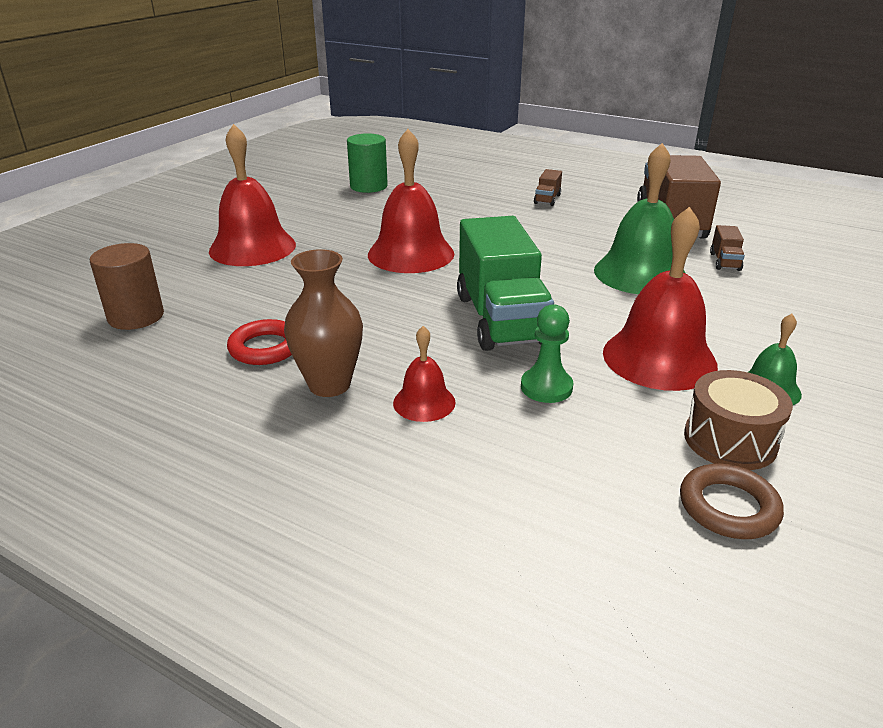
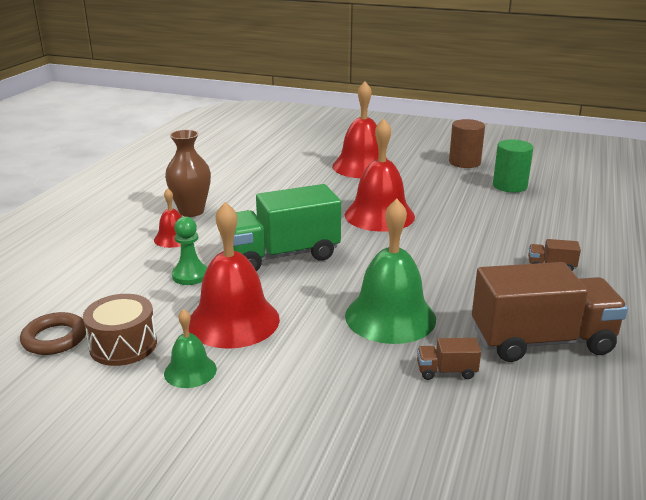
camera: 80 degrees right, 5 degrees down
(136, 316) = (259, 156): brown cylinder -> brown cylinder (464, 162)
(265, 348) = (230, 190): red ring -> none

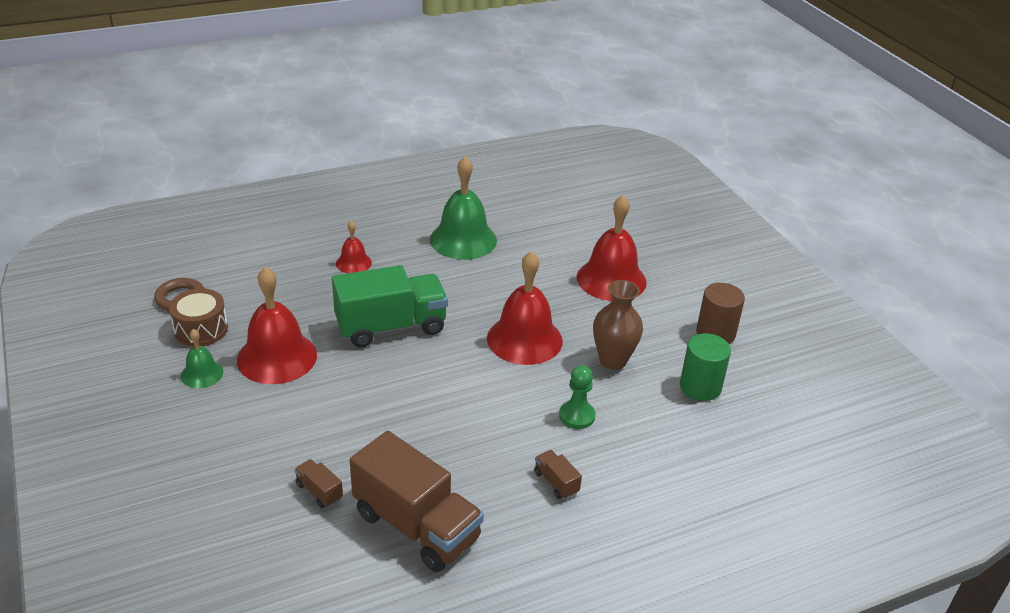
camera: 45 degrees right, 10 degrees up
(190, 275) = (312, 303): green pawn -> green pawn (577, 416)
(191, 211) = (404, 245): brown vase -> brown vase (613, 360)
(282, 255) = (391, 327): green truck -> green truck turned 135 degrees clockwise
(390, 317) = (363, 428): green bell -> green bell (463, 239)

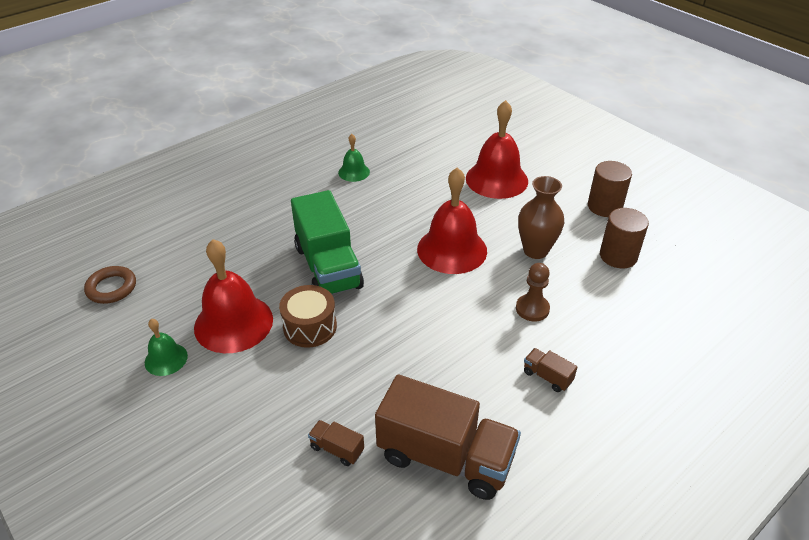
camera: 15 degrees left, 5 degrees up
(201, 329) = (145, 314): brown drum -> brown drum (310, 327)
(353, 263) = (265, 215): red bell -> none
(391, 327) = (328, 267): green truck -> green truck turned 105 degrees clockwise
(463, 239) = (354, 172): green bell -> green bell, size x0.51
(577, 416) = (532, 309): green pawn -> brown pawn
(700, 387) = (618, 256): green cylinder -> brown cylinder

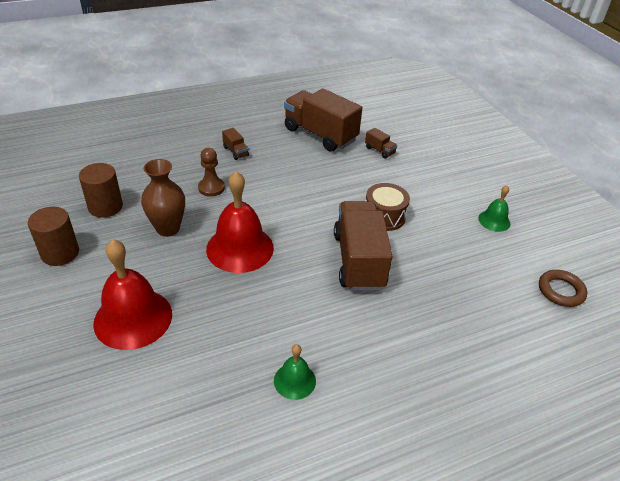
camera: 165 degrees left, 0 degrees up
(233, 323) = (444, 233): red bell -> none
(328, 267) = (359, 260): green truck -> brown truck

